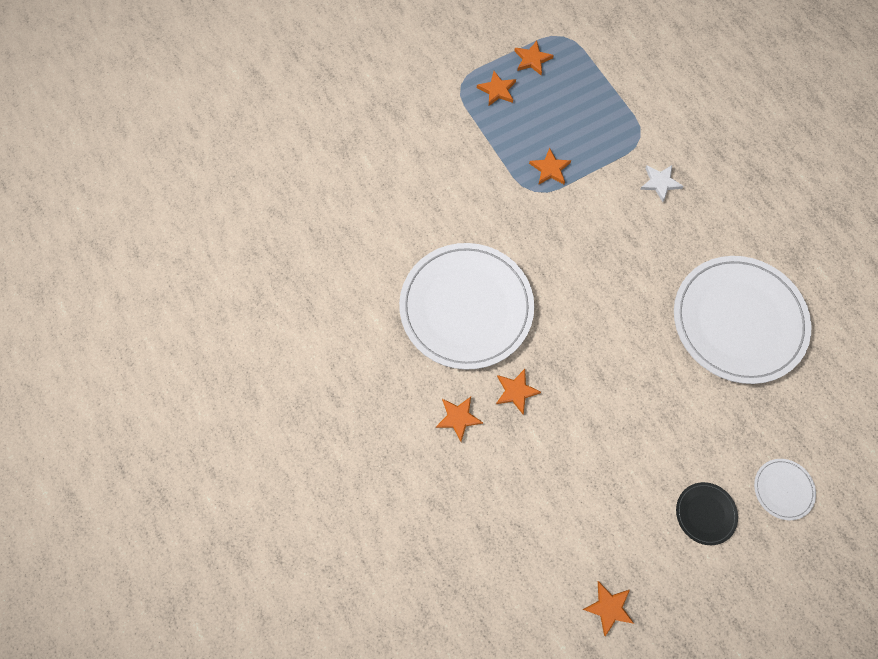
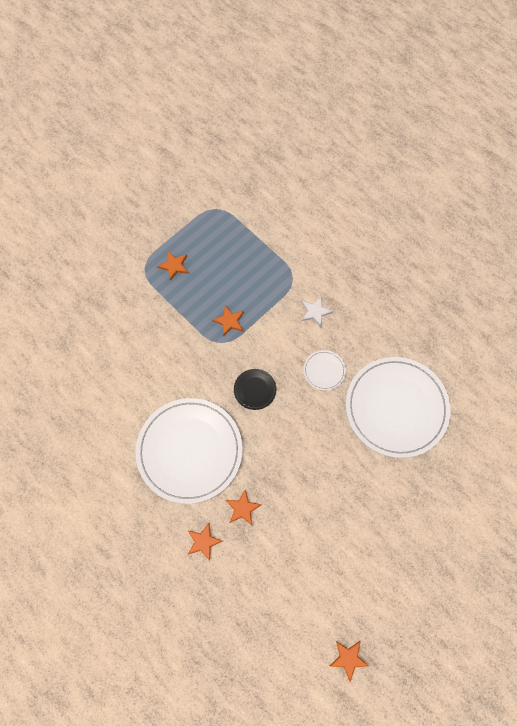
camera: 15 degrees left, 0 degrees up
(532, 59) = (196, 234): orange star -> none
(705, 513) = (403, 565): black plate -> black plate (255, 390)
(783, 489) = (455, 531): white plate -> white plate (324, 371)

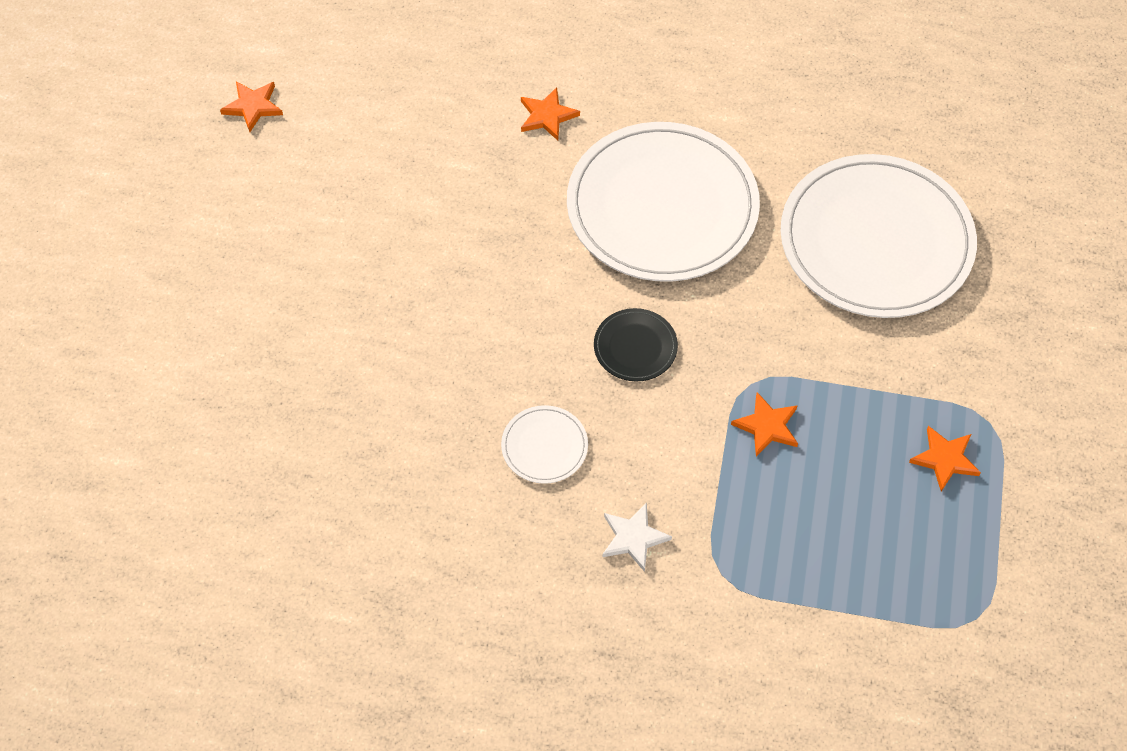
camera: 145 degrees right, 10 degrees down
(242, 508) = (524, 183): orange star -> none
(396, 408) = (381, 462): white plate -> white plate (876, 240)

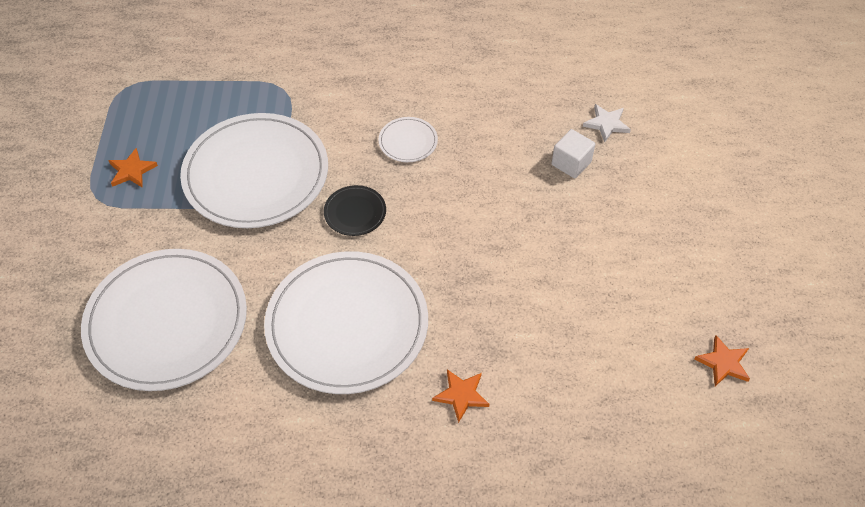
camera: 170 degrees right, 5 degrees down
(325, 375) = (571, 163): none -> white cube
(633, 538) = (341, 100): white star -> white star (606, 124)
(767, 426) = (256, 174): orange star -> white plate

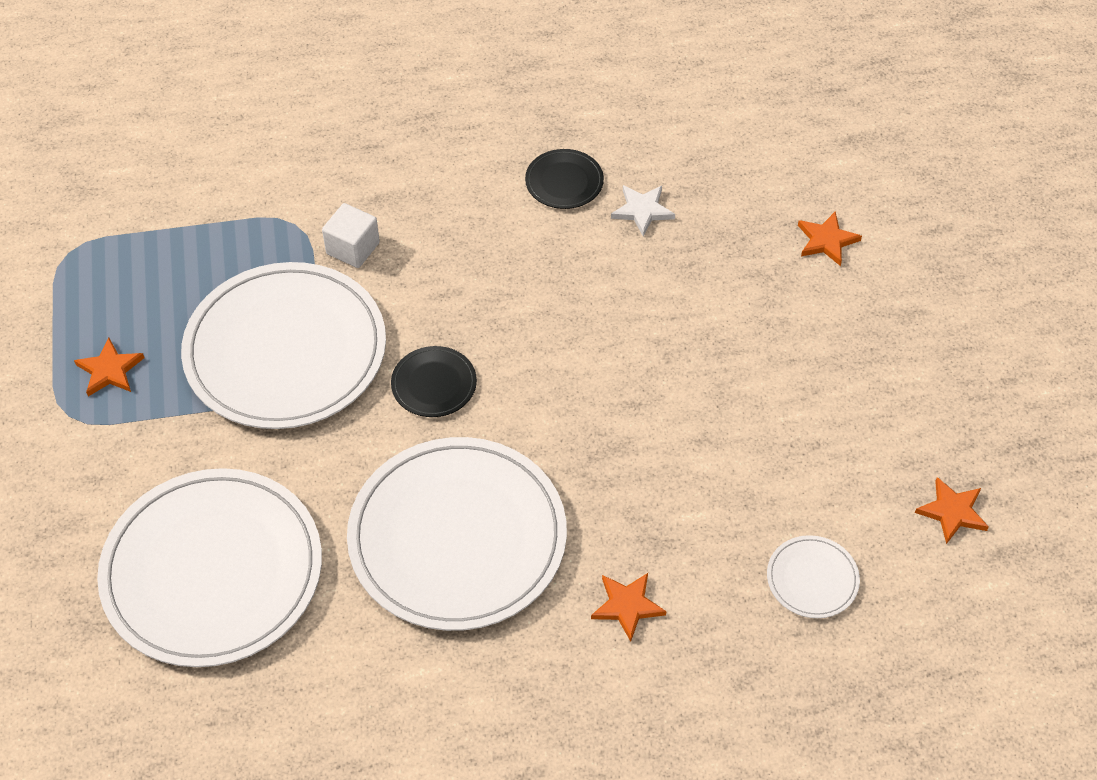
camera: 10 degrees left, 0 degrees up
(408, 141) = (484, 275): white plate -> white plate (812, 579)
(479, 84) = (564, 181): none -> black plate
(571, 163) = (710, 275): white cube -> white cube (353, 248)
(606, 124) = (747, 214): white star -> white star (642, 210)
(662, 150) = (826, 240): none -> orange star

